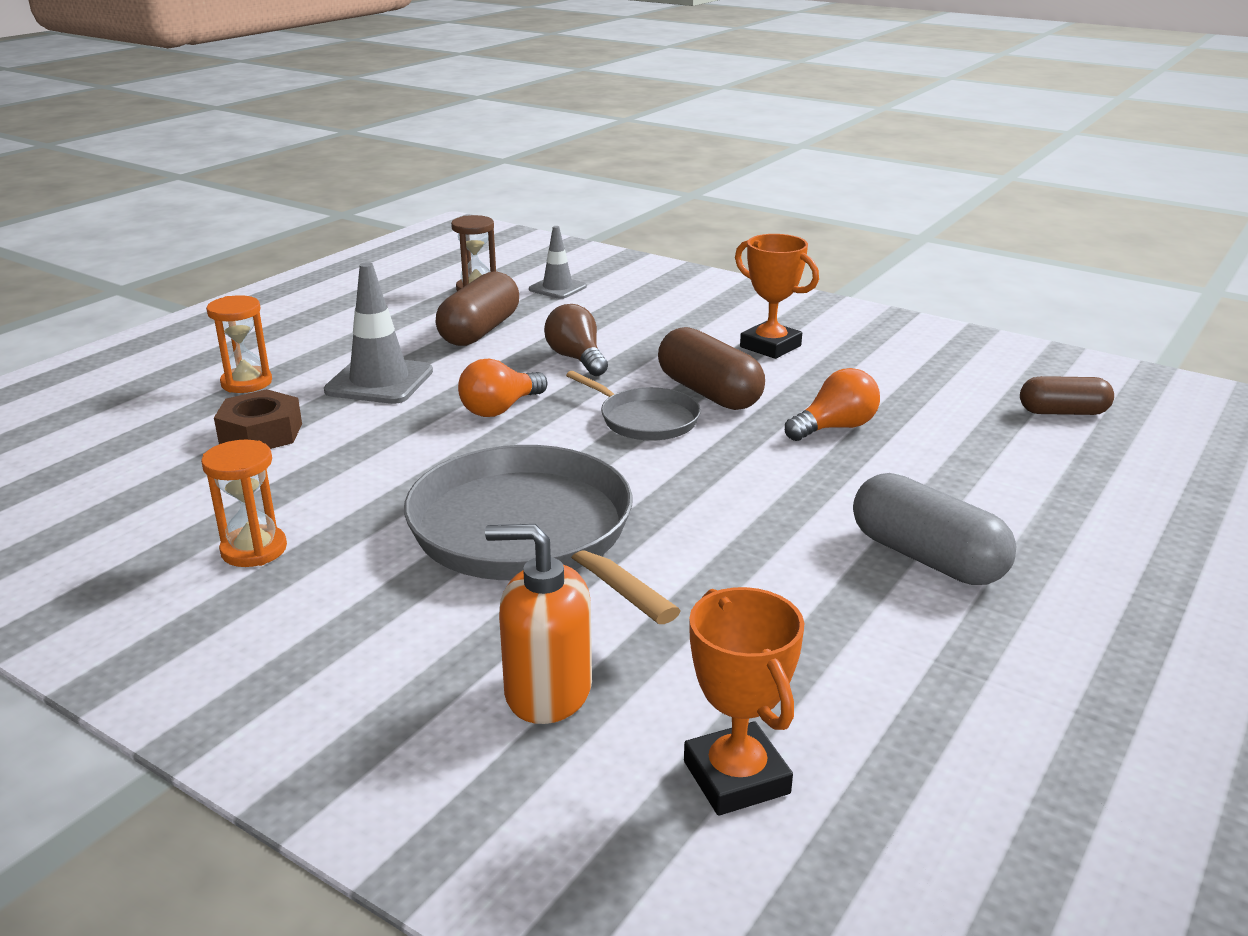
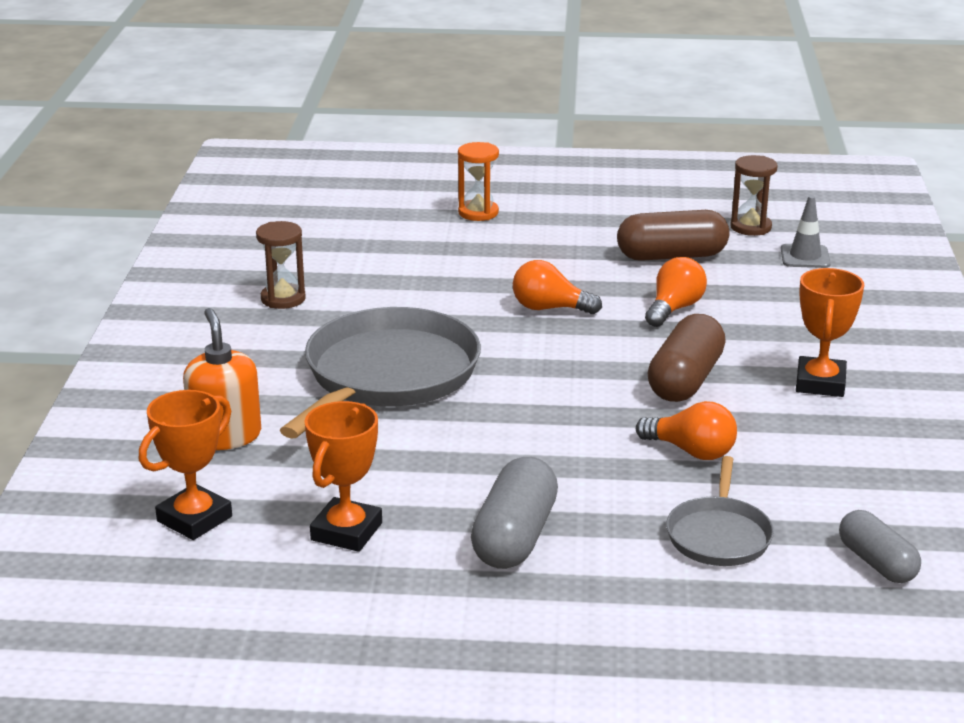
camera: 60 degrees right, 0 degrees up
(254, 550) = (283, 299): orange hourglass -> brown hourglass
(261, 433) = (416, 245): brown nut -> none
(379, 381) = (537, 252): grey traffic cone -> none
(577, 359) = (674, 309): brown light bulb -> orange light bulb
(645, 419) = (602, 367): grey pan -> grey pan (719, 535)
(849, 660) = (346, 531): none -> orange trophy
(1063, 412) = (876, 563): brown capsule -> grey capsule

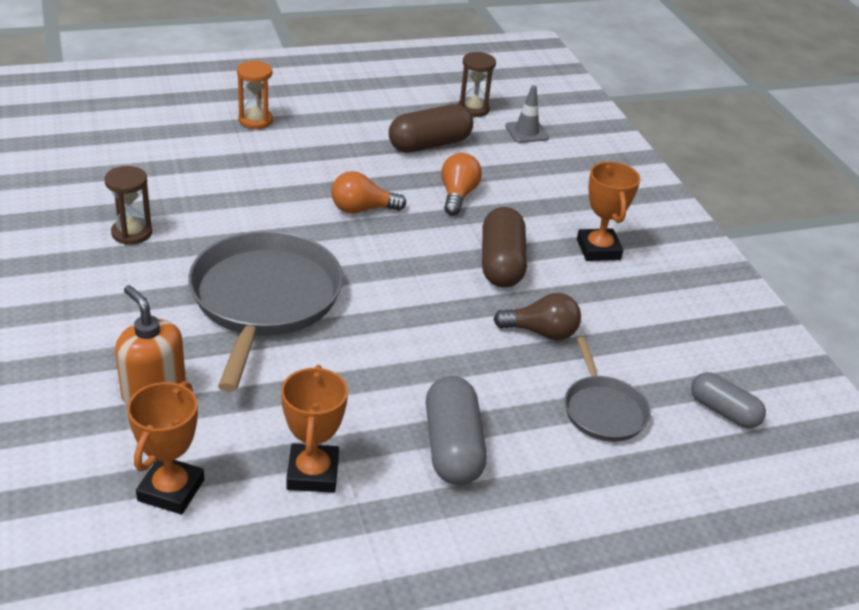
camera: 25 degrees left, 10 degrees up
(691, 451) = (541, 332): orange light bulb -> brown light bulb

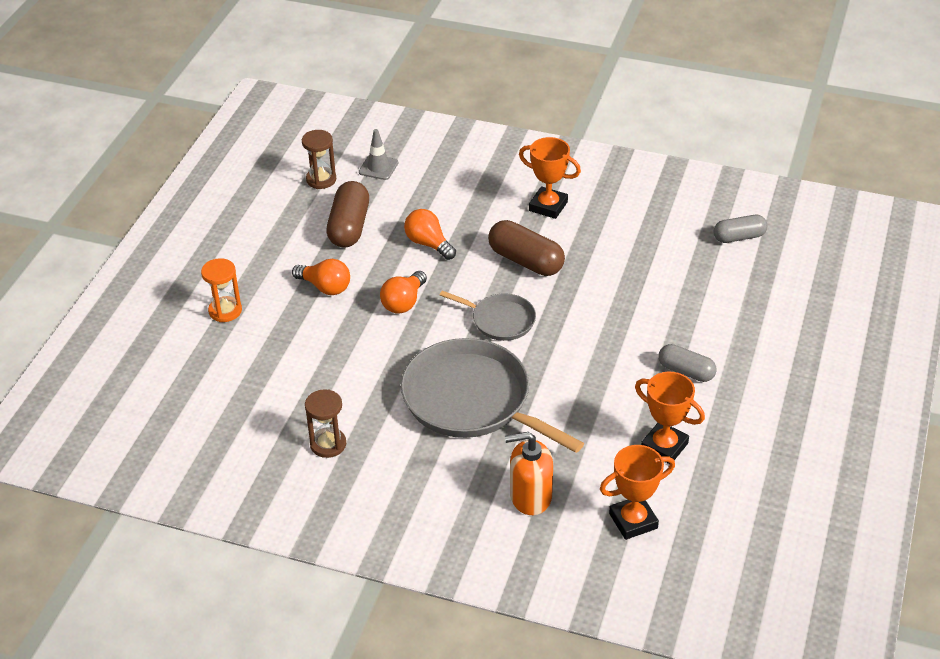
camera: 50 degrees left, 5 degrees up
(171, 490) = (633, 521): orange trophy -> orange trophy turned 75 degrees counterclockwise
(337, 159) = (325, 287): none -> orange light bulb
(452, 447) = (686, 371): grey capsule -> grey capsule, size x0.65
(541, 332) = (611, 278): brown light bulb -> none
(603, 410) = (701, 288): grey pan -> grey pan (500, 320)

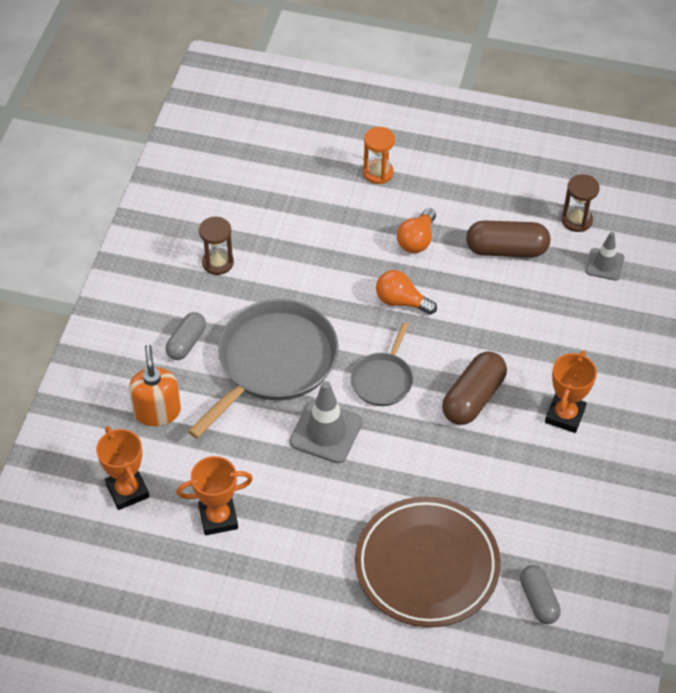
camera: 85 degrees right, 10 degrees up
(428, 244) = (489, 315): orange light bulb -> none
(561, 363) = (326, 432): none -> grey traffic cone
(664, 446) = (218, 518): orange trophy -> orange trophy turned 45 degrees clockwise
(686, 371) = (320, 539): grey capsule -> grey capsule (186, 342)
(709, 302) = (427, 565): none -> brown plate

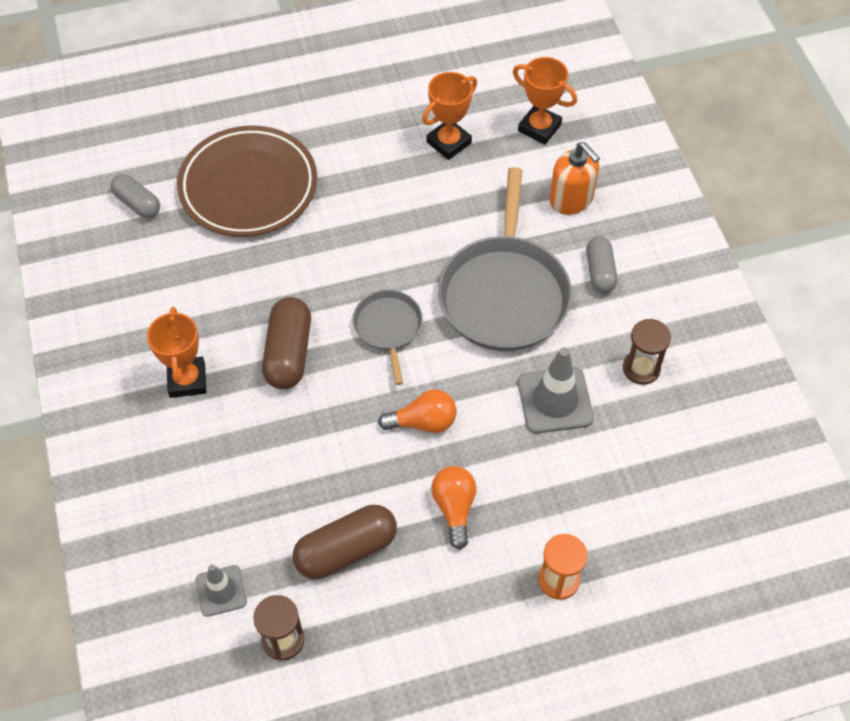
camera: 150 degrees right, 5 degrees up
(326, 432) = (408, 253): grey traffic cone -> grey traffic cone (555, 400)

